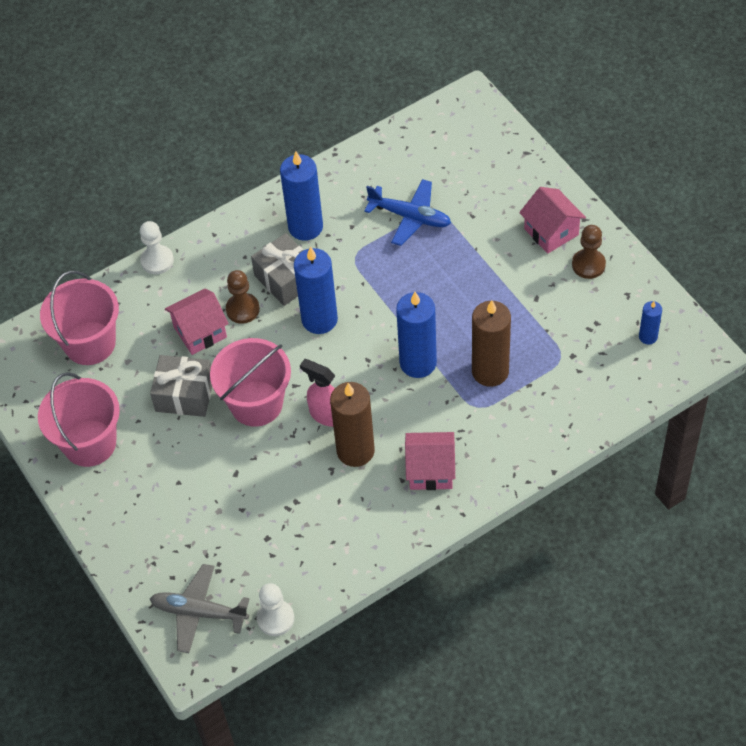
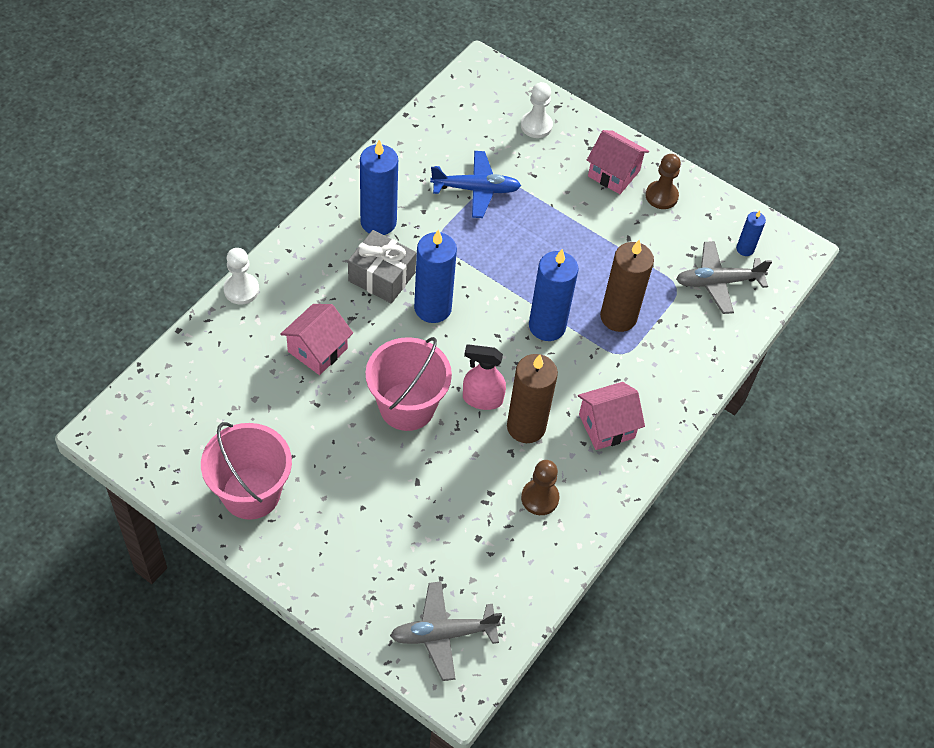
camera: 30 degrees left, 0 degrees up
(90, 343) = (206, 390): pink bucket -> none
(184, 395) = (330, 417): grey gift -> none
(242, 309) = (351, 317): brown pawn -> brown pawn (540, 498)
(275, 618) = (523, 616): white pawn -> white pawn (536, 126)
(604, 362) = (718, 282): none -> grey plane

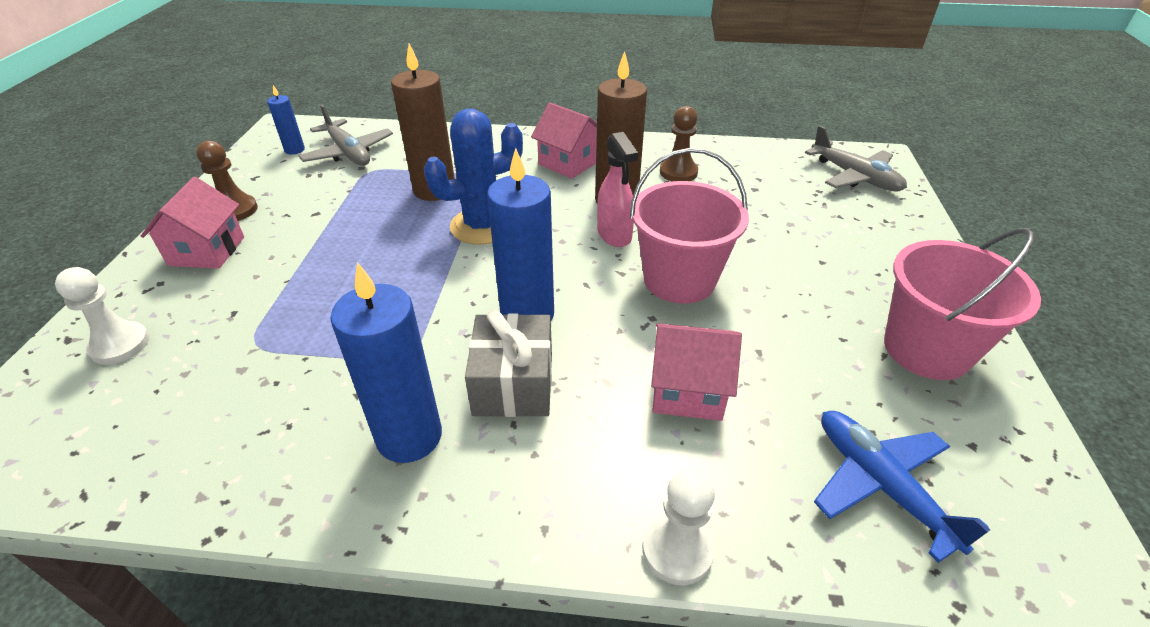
camera: 115 degrees left, 15 degrees down
(476, 189) = (285, 356): blue plane -> blue plane (880, 485)
(547, 326) = (482, 226): blue candle -> blue cactus

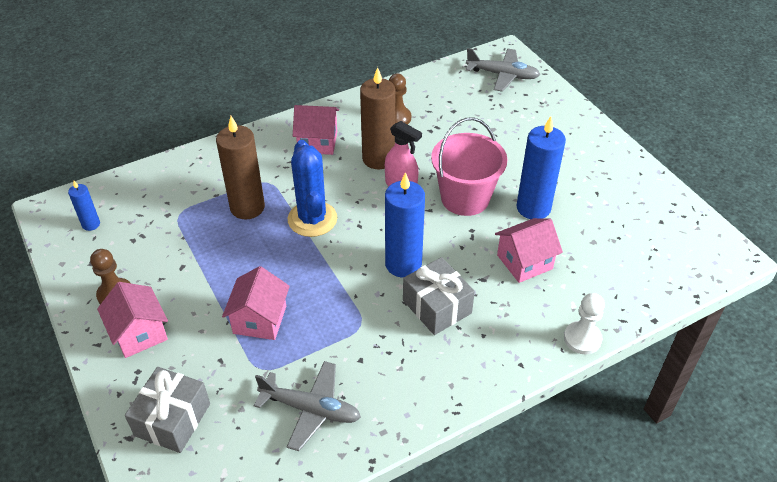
camera: 35 degrees left, 5 degrees up
(120, 345) = (172, 419): white pawn -> grey gift
(316, 294) = (260, 320): none -> pink house
(349, 153) = (141, 207): grey plane -> grey plane (311, 409)
(409, 436) = (414, 363): blue candle -> blue candle (533, 208)
(482, 226) = (312, 219): blue cactus -> blue cactus turned 45 degrees counterclockwise
(880, 485) = (638, 261): blue plane -> none
(926, 349) = (613, 179): pink bucket -> none

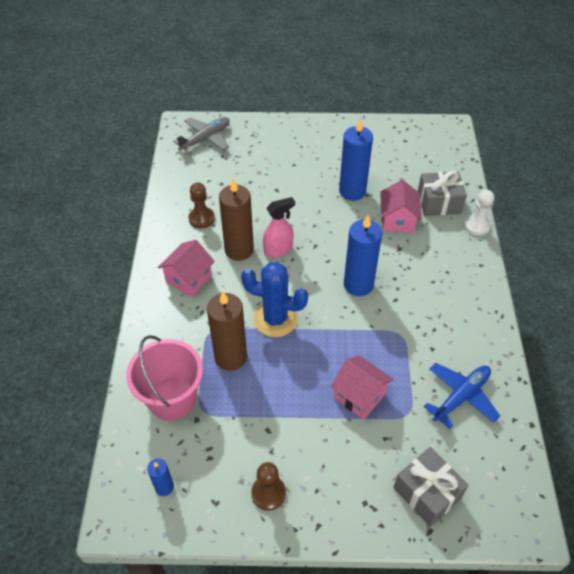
camera: 60 degrees left, 5 degrees up
(139, 333) = (324, 488): pink house -> none
(311, 409) = (461, 396): grey plane -> blue plane
(437, 306) = (409, 284): grey gift -> grey gift (439, 202)
(465, 198) = (318, 221): pink bucket -> pink bucket (172, 398)

